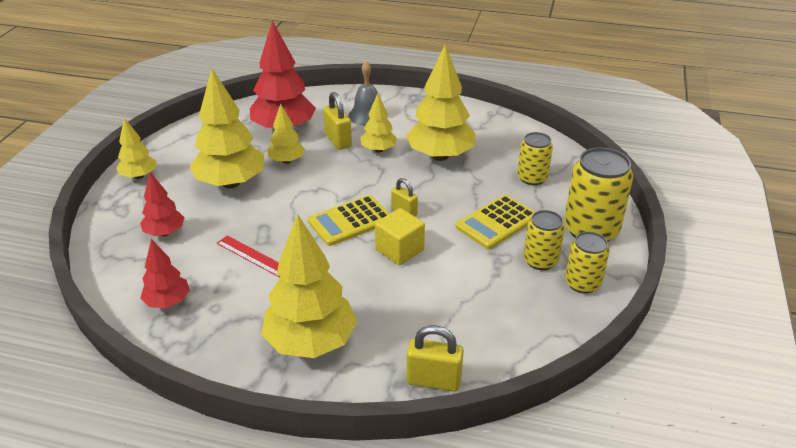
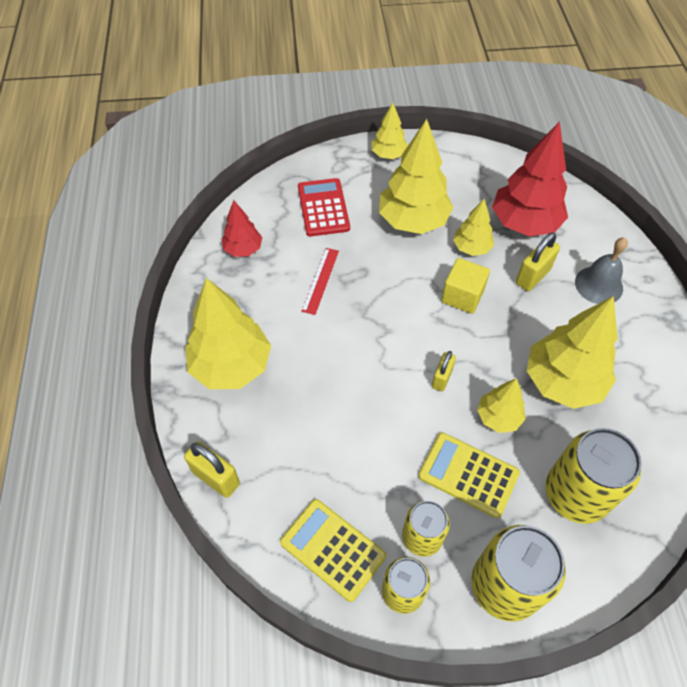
camera: 70 degrees right, 20 degrees up
(165, 233) = (323, 208): red tree -> red calculator
(350, 221) = (404, 336): yellow calculator -> yellow calculator (332, 549)
(378, 150) = (538, 318): yellow tree -> yellow tree (498, 417)
(399, 250) = (379, 394): yellow cube -> yellow cube (462, 296)
(433, 381) = (216, 477): yellow padlock -> yellow padlock turned 45 degrees counterclockwise
(532, 178) = (575, 494): yellow can -> yellow can, size x1.66

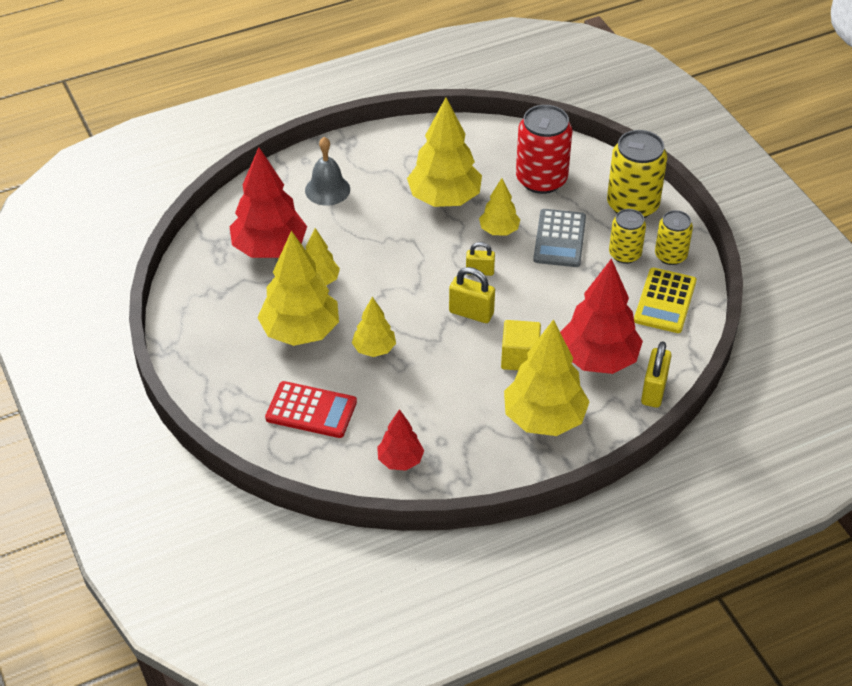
camera: 110 degrees left, 10 degrees down
(280, 442) = (598, 359): none -> red tree
(320, 280) = (412, 384): red ruler -> none
(323, 208) = (311, 410): red calculator -> red calculator turned 135 degrees counterclockwise
(388, 155) = (205, 376): yellow tree -> yellow tree (374, 349)
(462, 296) = (382, 276): yellow cube -> yellow cube (520, 357)
(468, 474) = (559, 239): yellow calculator -> grey calculator
(533, 276) = (336, 233): yellow padlock -> yellow padlock (471, 313)
(575, 494) = (541, 179): yellow can -> red can

